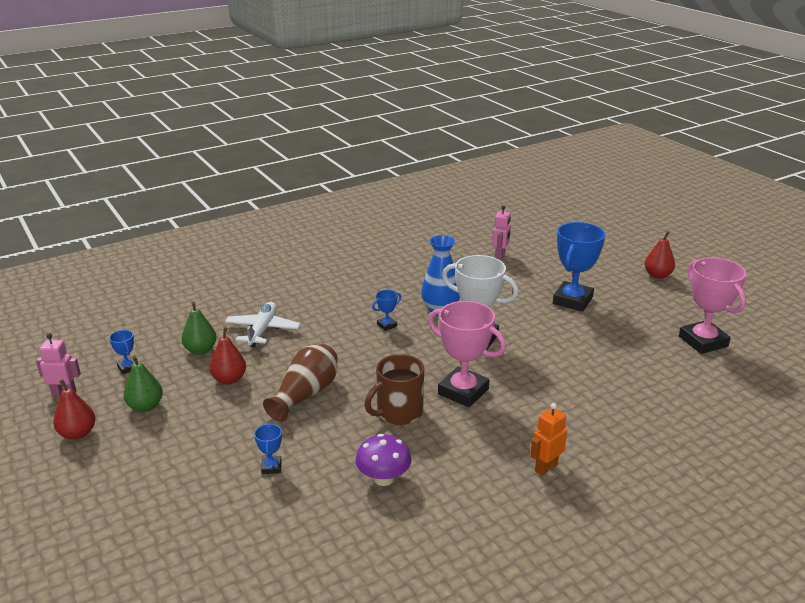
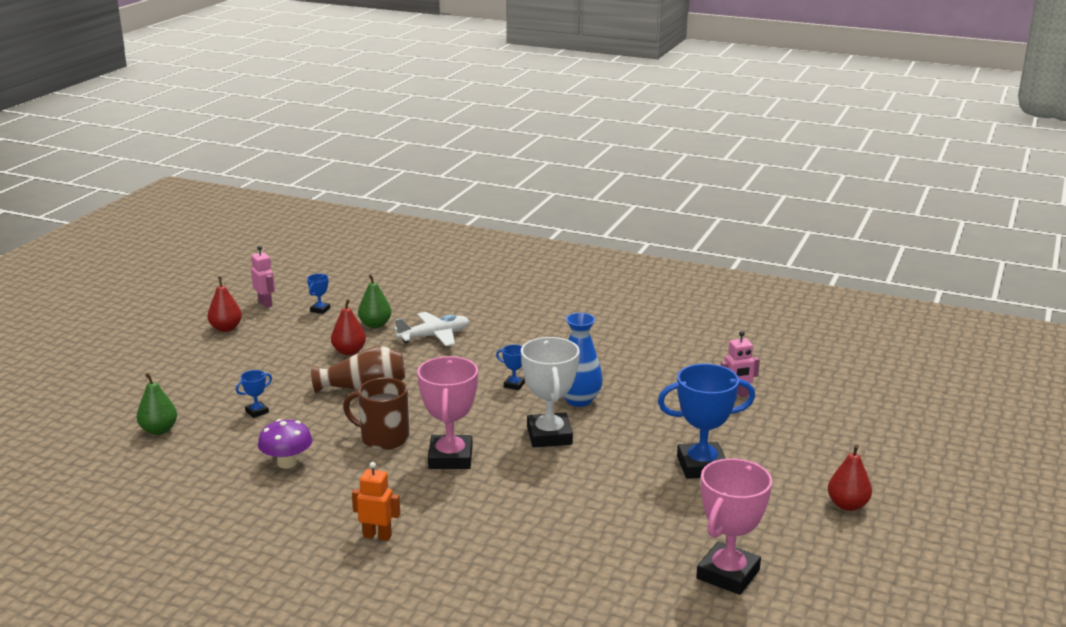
camera: 55 degrees right, 5 degrees down
(145, 406) = (280, 336): green pear -> green pear (159, 430)

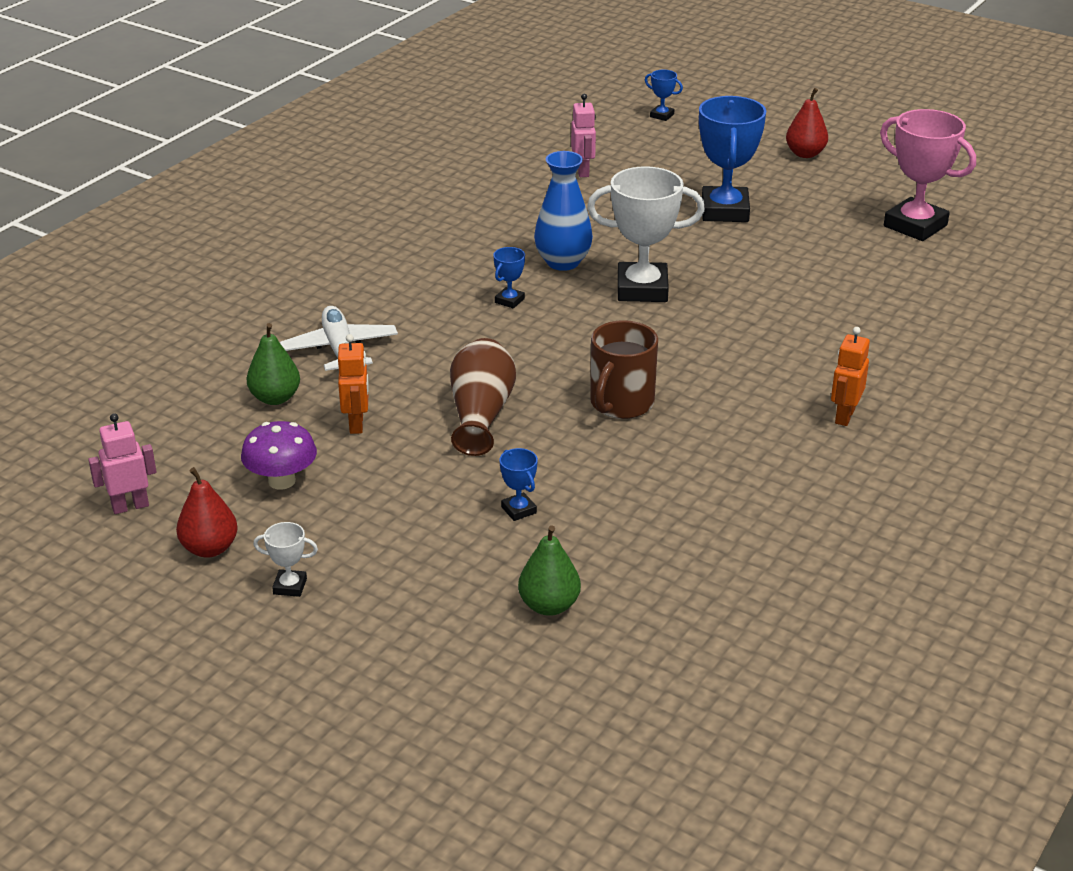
camera: 80 degrees left, 10 degrees up
(189, 353) = (290, 586): none -> white trophy
(287, 463) = (668, 482): purple mushroom -> purple mushroom (282, 481)
(320, 310) = (190, 449): blue trophy -> blue trophy (662, 115)
(349, 352) = (357, 424): red pear -> orange robot
(450, 458) = (679, 358): pink trophy -> none

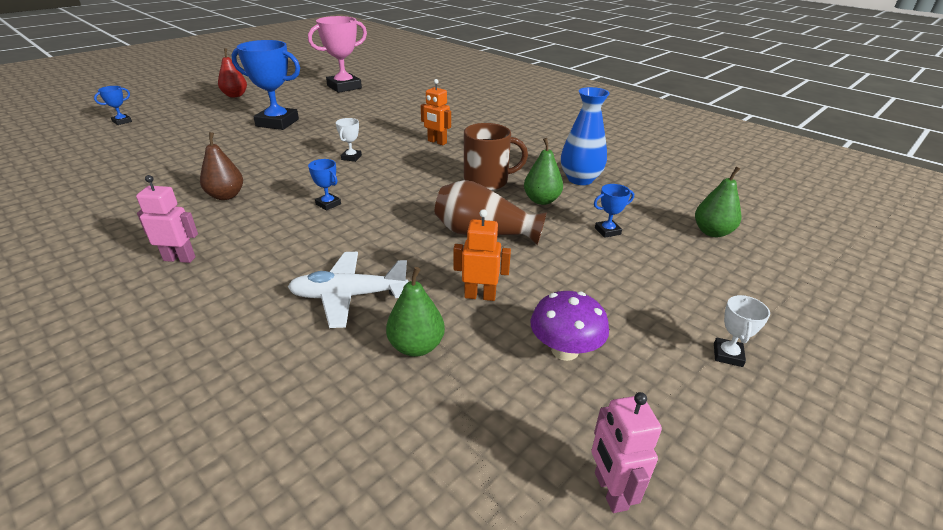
camera: 80 degrees left, 0 degrees up
(210, 548) = (682, 412): red pear -> none
(503, 236) = (226, 196): none -> brown pear
(563, 262) = (290, 178): blue vase -> blue vase (580, 179)
(583, 171) = (164, 155): pink robot -> pink robot (180, 258)
(583, 453) = (541, 200): none -> green pear
(620, 404) = (487, 181): brown mug -> brown mug turned 45 degrees counterclockwise
(642, 289) = (351, 157): white trophy -> white trophy, size x0.44
(844, 416) = (519, 128): orange robot -> orange robot (437, 142)

